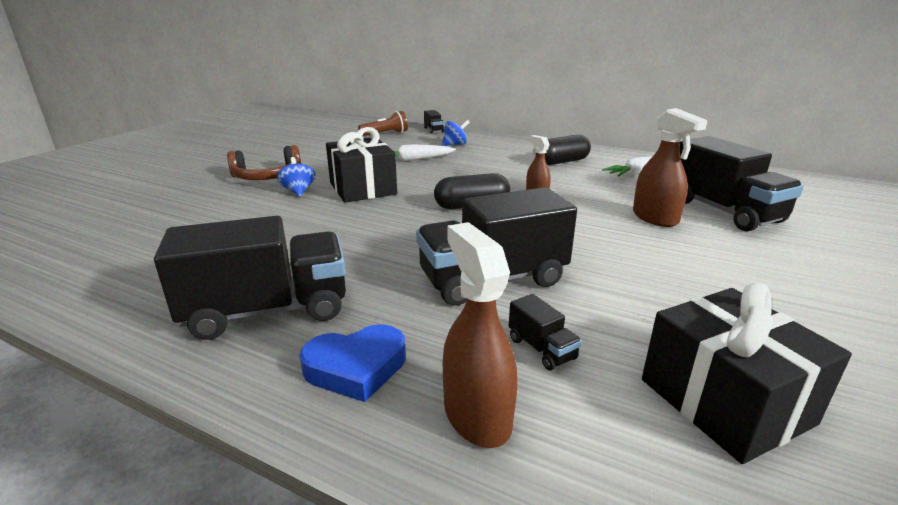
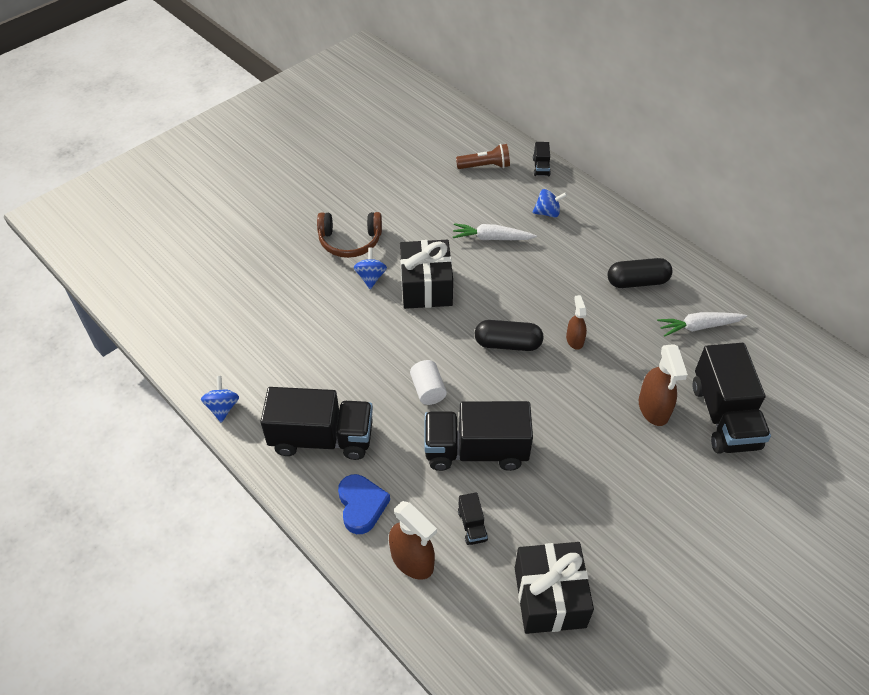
camera: 20 degrees right, 25 degrees up
(96, 312) = (223, 407): none -> blue spinning top
(356, 367) = (361, 506): blue heart -> blue heart turned 105 degrees counterclockwise
(401, 247) = (428, 390): none -> white cylinder
(476, 415) = (412, 560): brown spray bottle -> brown spray bottle turned 135 degrees clockwise

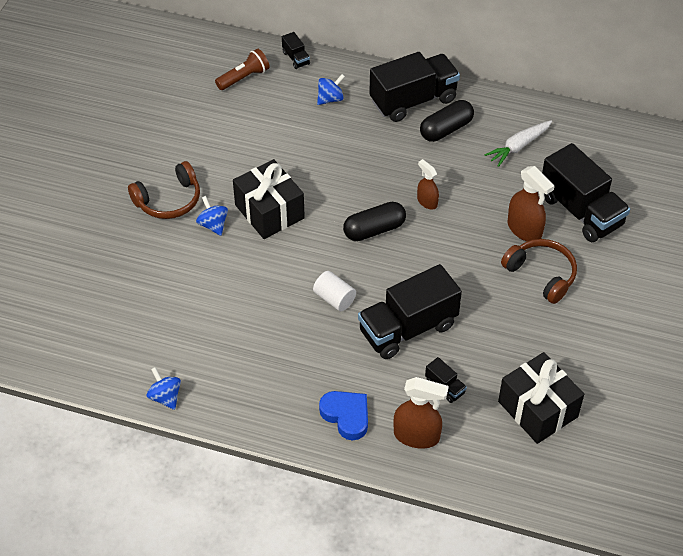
camera: 30 degrees left, 0 degrees up
(322, 438) = (273, 380): black truck -> black truck (413, 100)
(492, 238) = (297, 143): white carrot -> none
(642, 461) = (541, 274): none -> brown headphones

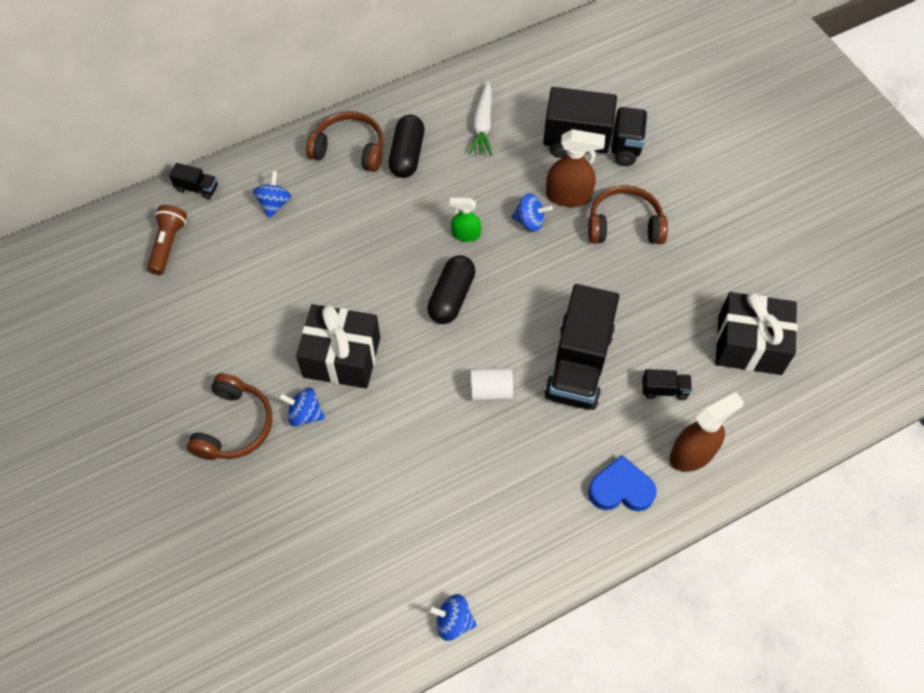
camera: 45 degrees left, 10 degrees up
(413, 100) = (349, 149): black truck -> brown headphones
(427, 201) = (465, 234): brown spray bottle -> green spray bottle
(479, 225) = (530, 221): none -> blue spinning top

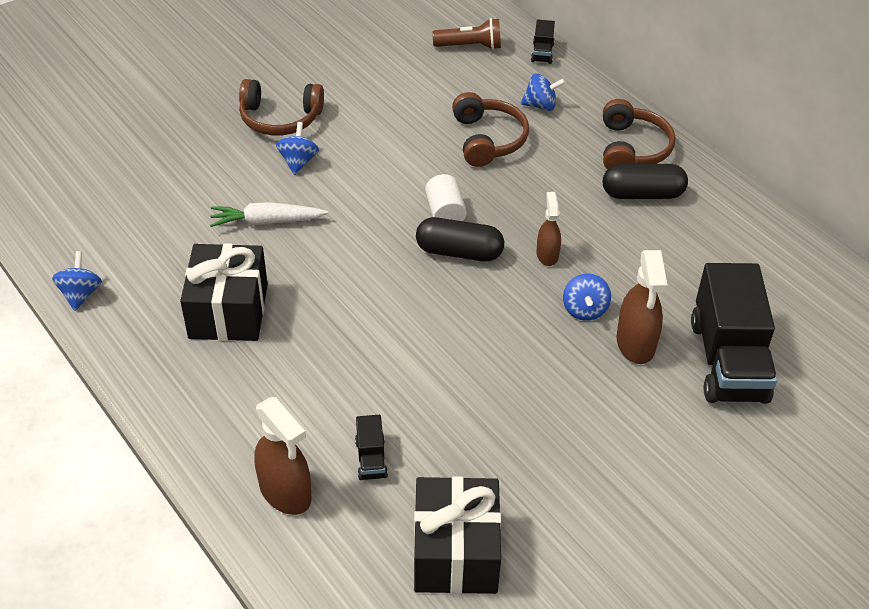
camera: 80 degrees right, 15 degrees down
(342, 357) = (367, 178): black gift -> black gift (228, 311)
(465, 234) = (547, 255): green spray bottle -> brown spray bottle
(482, 125) = (714, 253): white carrot -> white carrot (267, 221)
(490, 390) = (345, 297): white cylinder -> white cylinder (445, 213)
(579, 364) = (393, 372): black truck -> none
(621, 489) = (233, 422): blue heart -> none
(624, 225) = (609, 403): brown headphones -> brown headphones (488, 139)

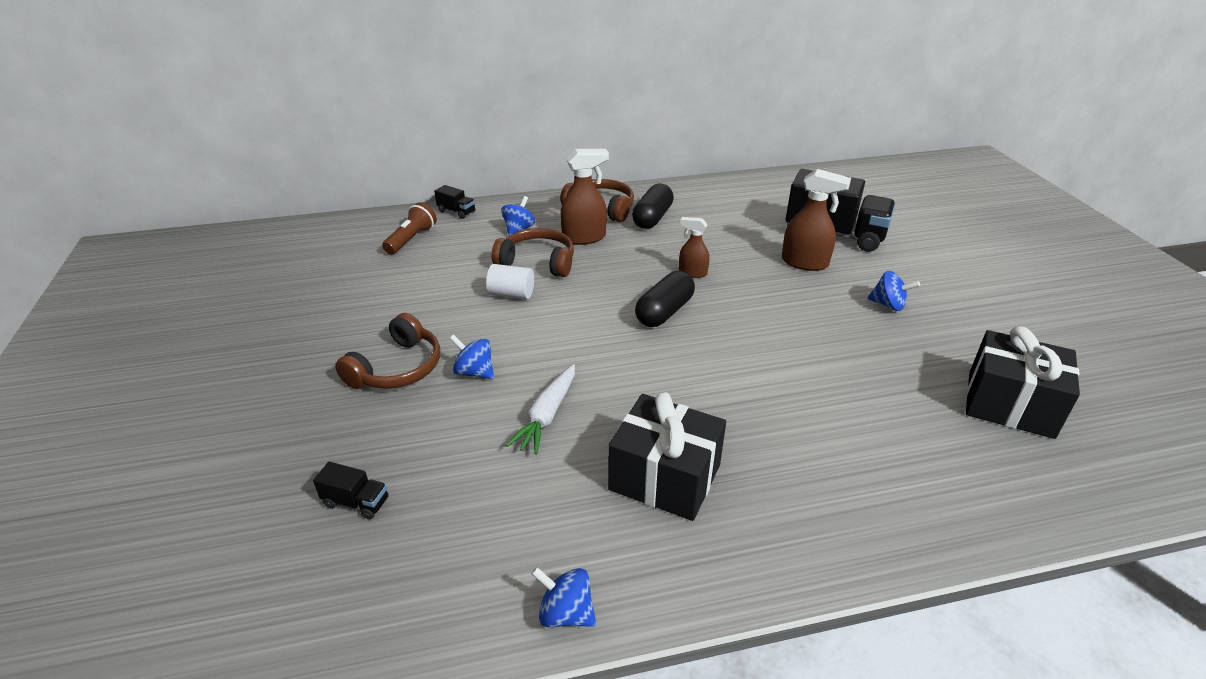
camera: 65 degrees left, 10 degrees down
(285, 492) = (933, 495): brown spray bottle -> brown spray bottle (584, 238)
(371, 459) = (898, 426): black truck -> black truck (356, 502)
(445, 213) = (611, 306): white cylinder -> white cylinder (511, 294)
(584, 310) = (761, 273): blue spinning top -> blue spinning top (888, 305)

